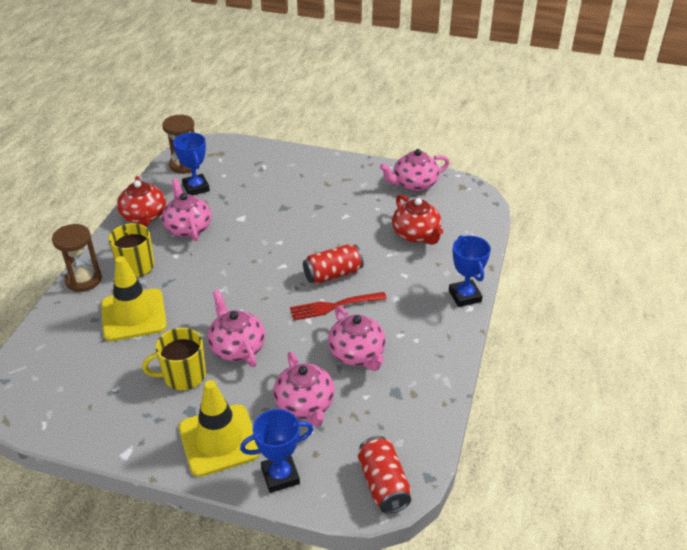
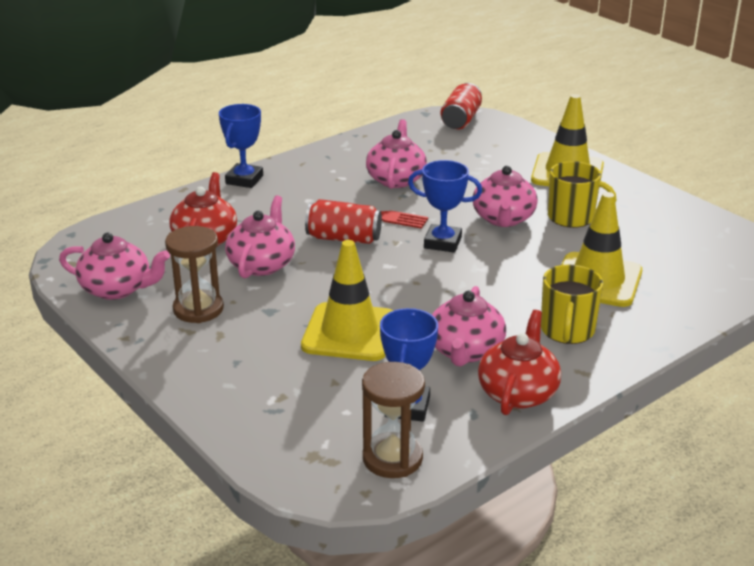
camera: 145 degrees left, 10 degrees down
(83, 280) = (645, 339): brown hourglass -> brown hourglass (198, 309)
(261, 212) = (349, 332): none -> yellow traffic cone
(280, 476) = (533, 144): blue trophy -> blue trophy (442, 243)
(305, 404) = (476, 168): pink teapot -> pink teapot (262, 264)

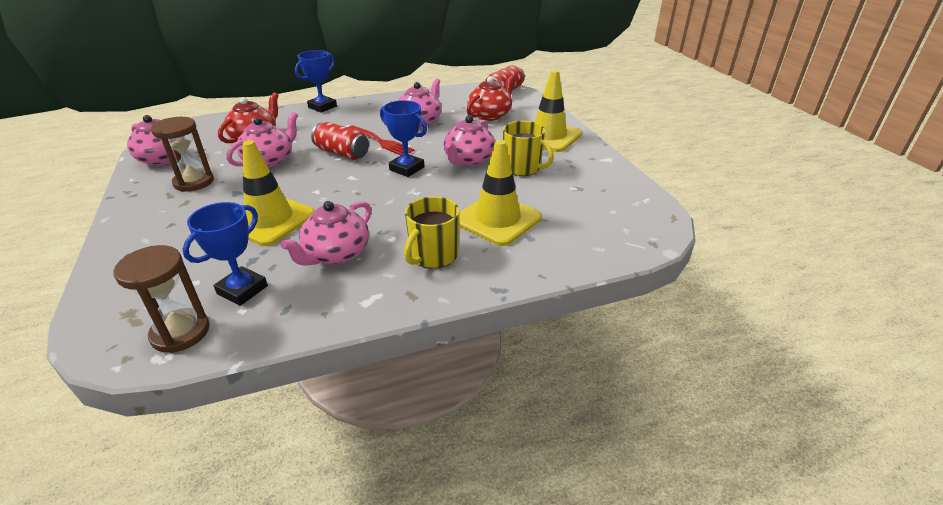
camera: 20 degrees right, 5 degrees up
(518, 392) = (339, 300): red teapot -> red teapot (490, 115)

